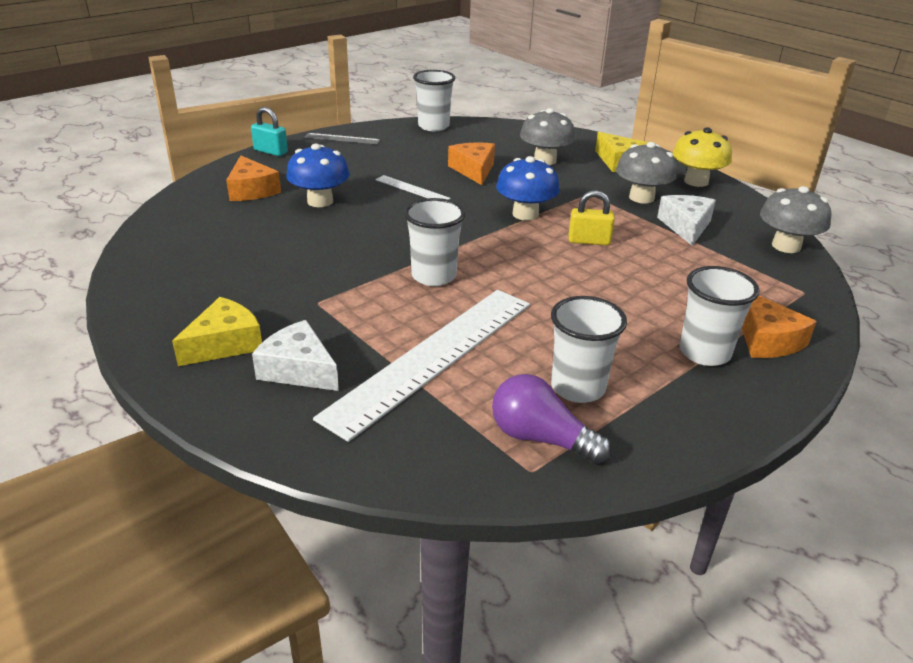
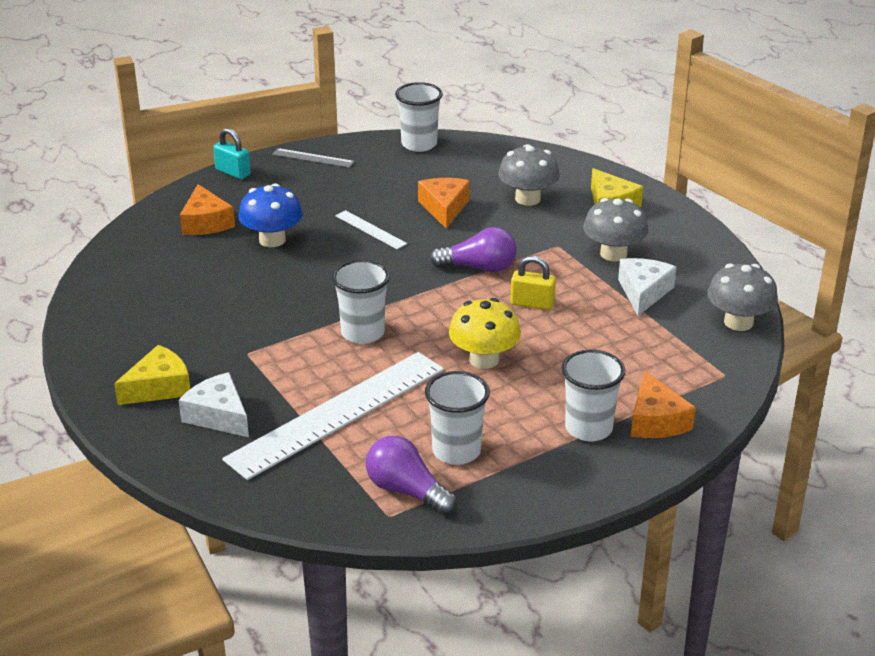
camera: 10 degrees right, 0 degrees up
(525, 214) = (479, 268): blue mushroom -> purple light bulb
(696, 181) = (686, 236): yellow mushroom -> yellow mushroom (484, 359)

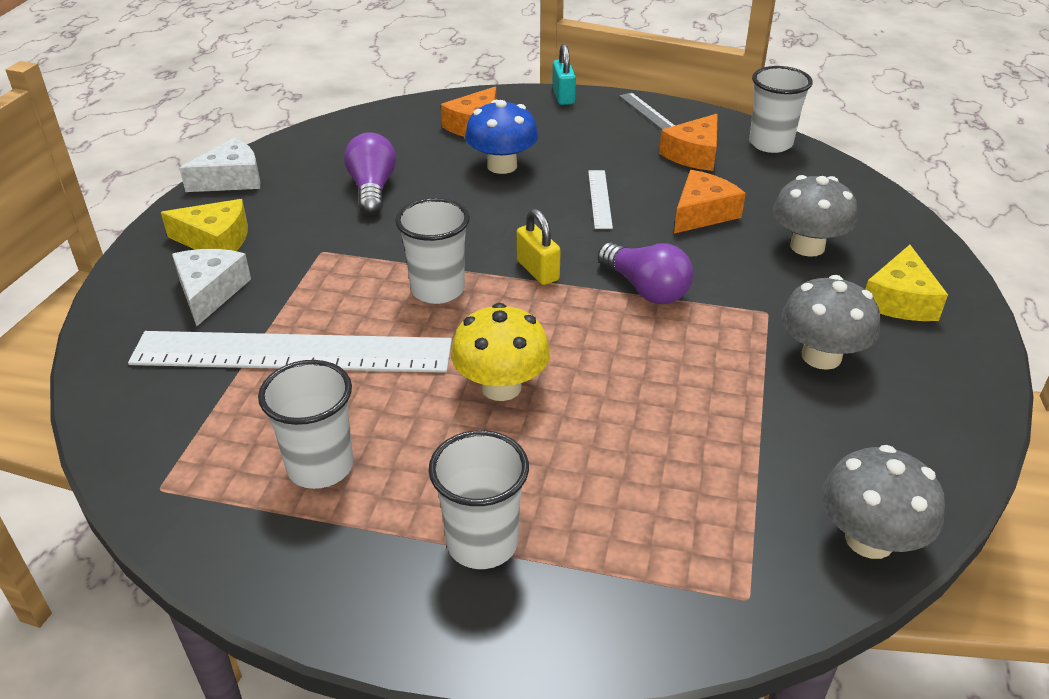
camera: 45 degrees right, 5 degrees up
(406, 491) = (213, 475): purple light bulb -> purple light bulb (372, 189)
(532, 303) = (643, 358): yellow padlock -> yellow padlock (537, 271)
(643, 292) = (793, 422): white cheese -> white cheese (231, 179)
(655, 420) = (571, 593): orange cheese -> orange cheese (694, 154)

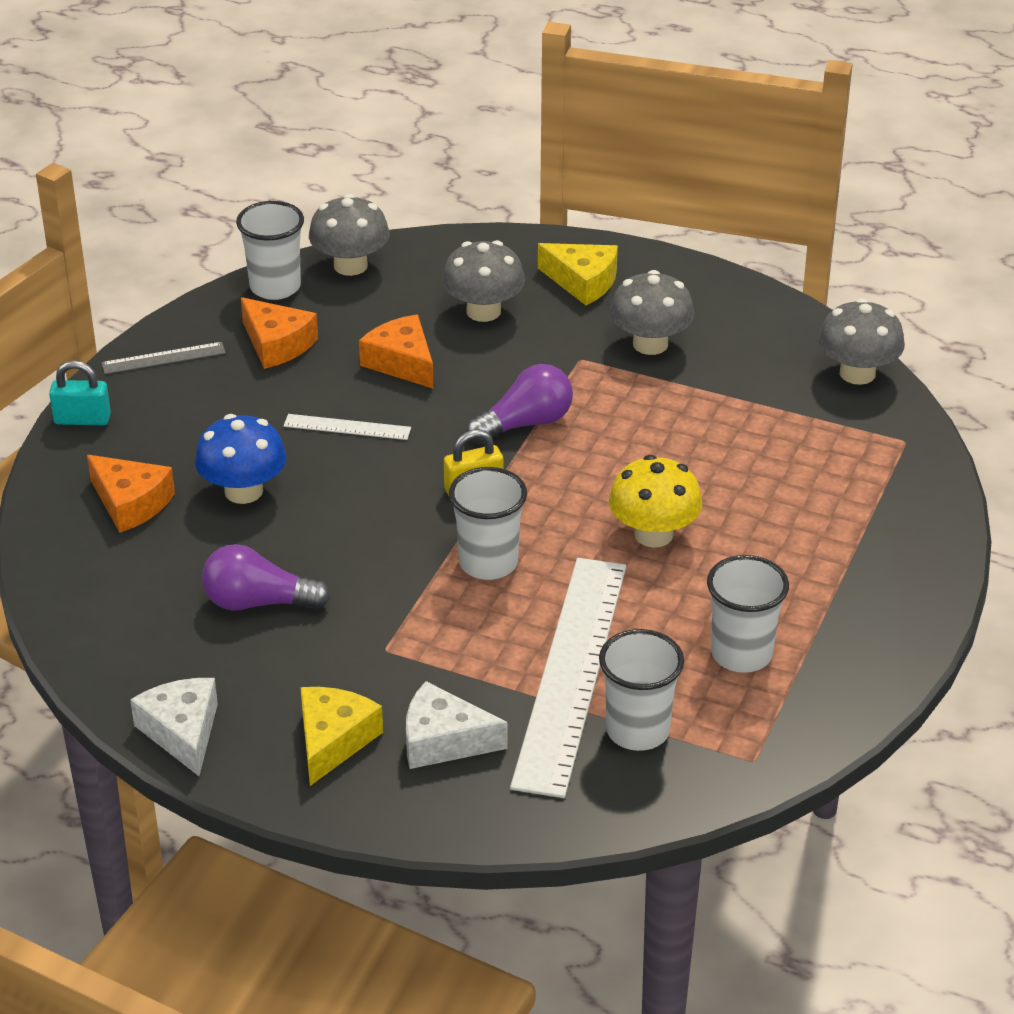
camera: 80 degrees left, 0 degrees up
(482, 543) = (841, 564): white cup -> white cup (637, 731)
(826, 172) = (350, 266): none -> grey mushroom

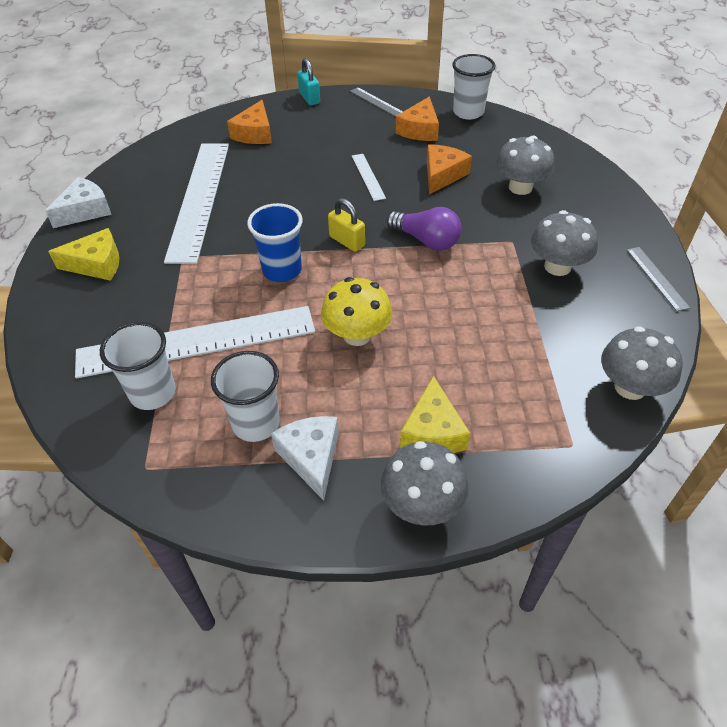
camera: 65 degrees right, 10 degrees up
(243, 491) = (288, 163): blue mushroom -> none
(258, 602) = (199, 199): purple light bulb -> white ruler
(350, 266) = (513, 128): grey mushroom -> grey mushroom (422, 504)
(443, 740) = (112, 307): white cheese -> white cheese (311, 457)
(488, 563) = (282, 270): white cup -> blue cup
(582, 282) = (592, 215): yellow cheese -> yellow cheese (432, 431)
(719, 286) = (657, 278): none -> grey ruler

